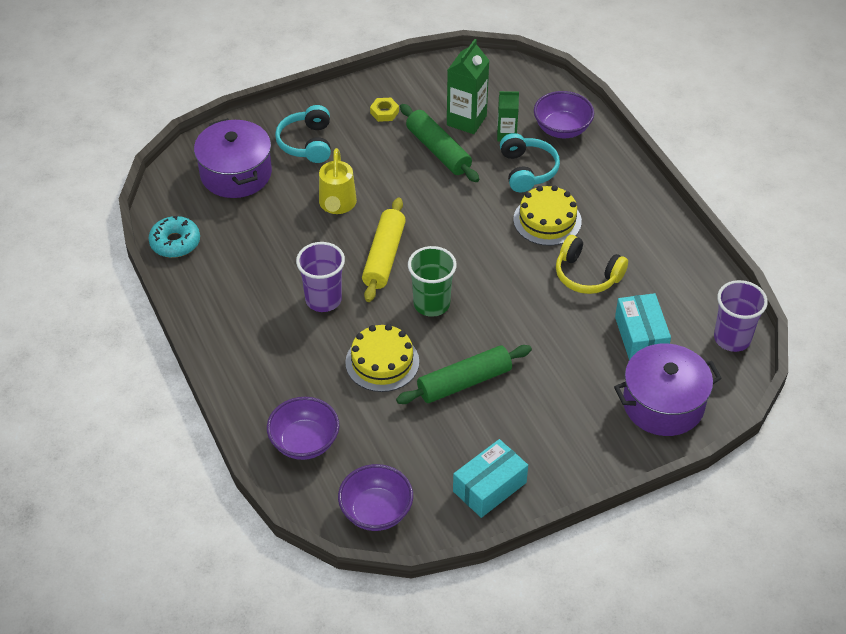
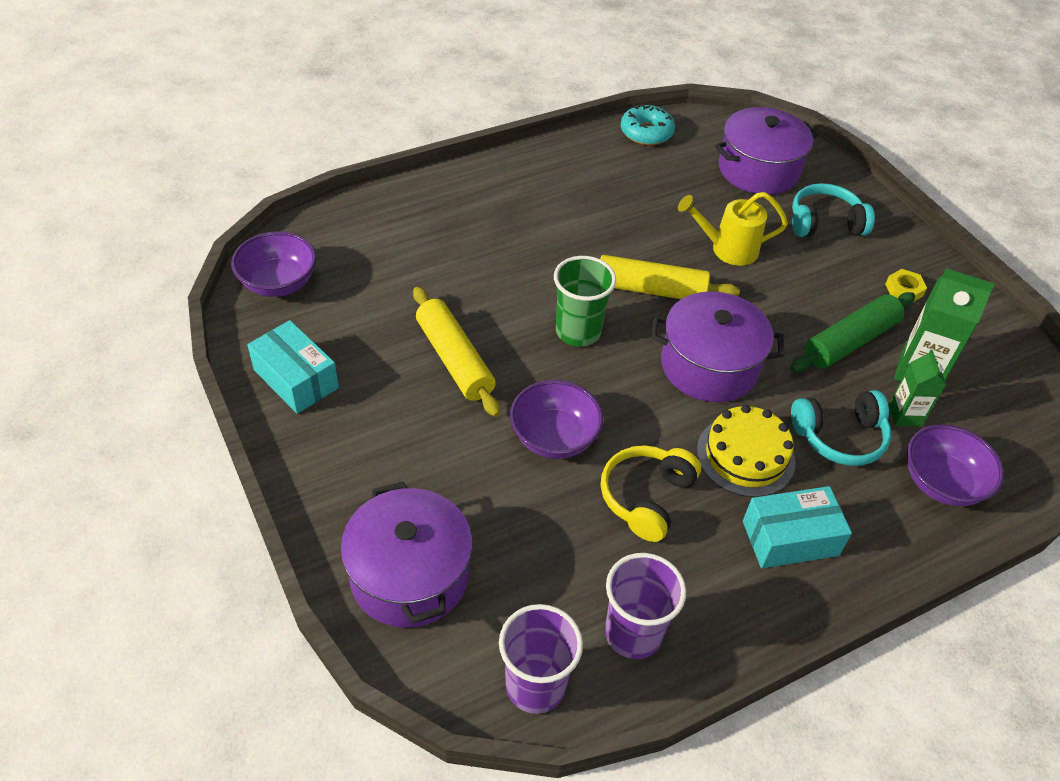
camera: 85 degrees right, 0 degrees up
(304, 442) = (376, 229): purple bowl -> purple bowl (554, 438)
(323, 299) = (577, 240): purple cup -> purple cup (633, 633)
(382, 362) = (486, 288): yellow cake -> none
(464, 382) = (455, 359): green rolling pin -> yellow rolling pin
(465, 230) = (709, 366): none -> purple pot
(640, 336) = (535, 557): turquoise box -> turquoise box (790, 538)

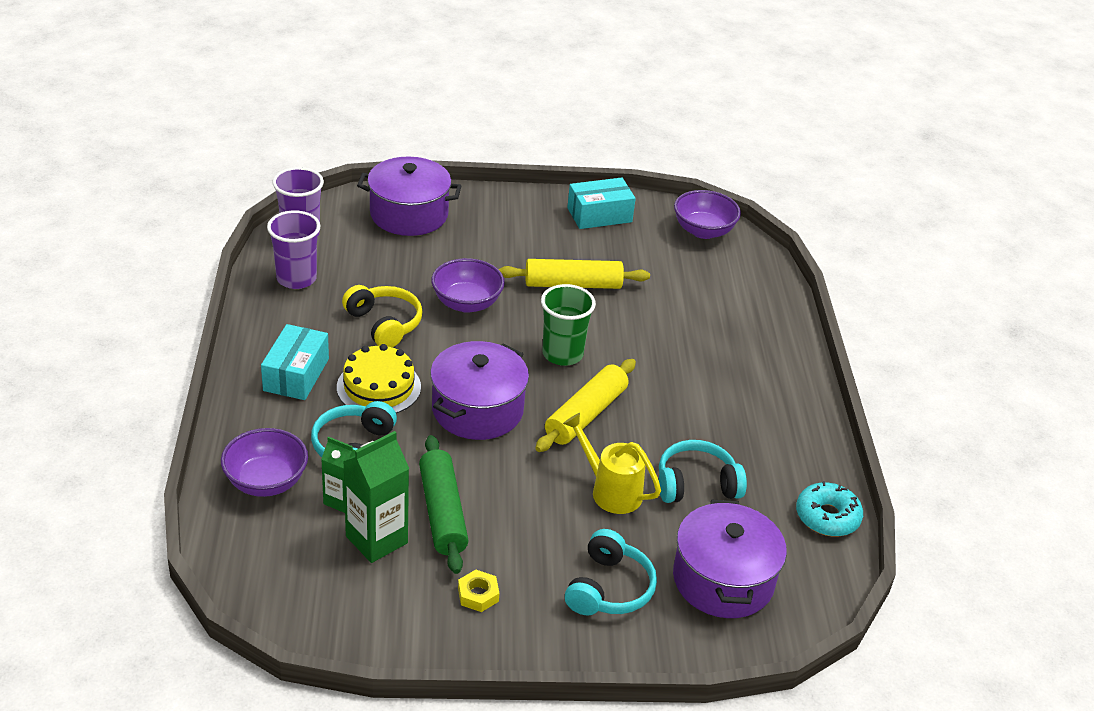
camera: 115 degrees right, 10 degrees down
(674, 203) = (696, 484): none -> turquoise headphones
(727, 249) = (610, 490): yellow watering can -> yellow watering can turned 75 degrees counterclockwise

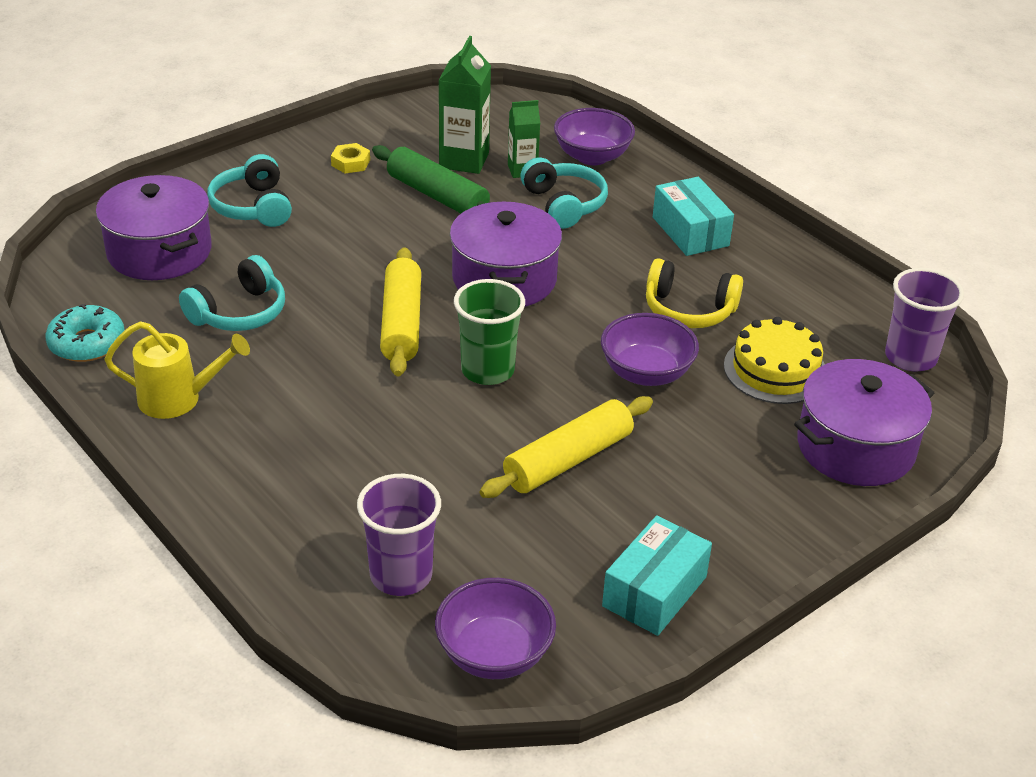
camera: 145 degrees right, 0 degrees up
(296, 279) = (831, 309): purple cup -> purple cup (401, 575)
(378, 387) = (611, 255): yellow cake -> yellow cake (775, 370)
(610, 490) = (316, 271): yellow watering can -> yellow watering can (179, 399)

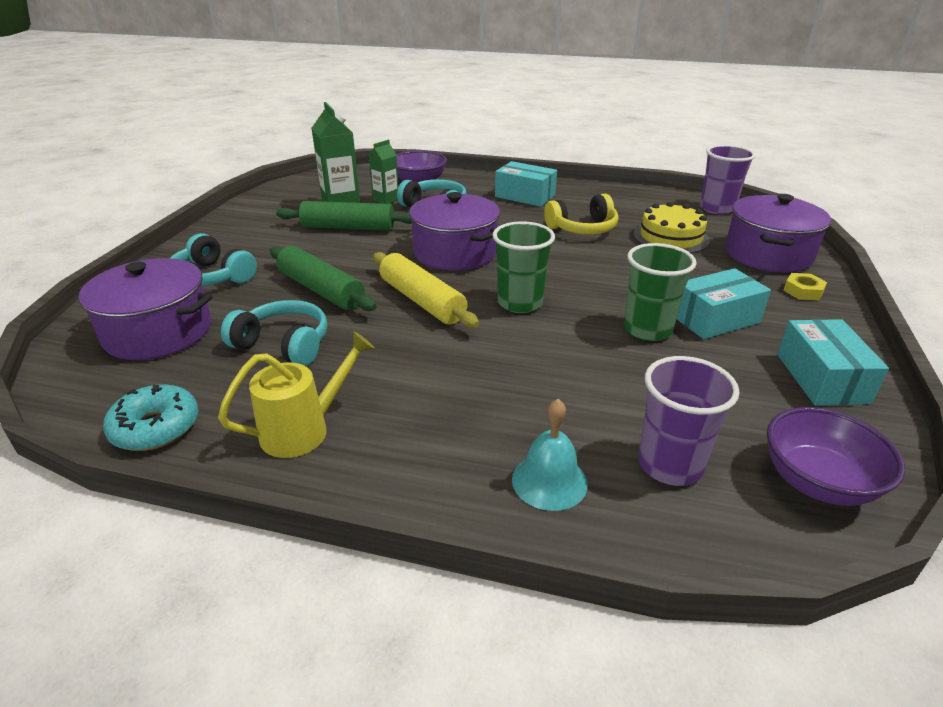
camera: 35 degrees left, 5 degrees down
(239, 313) = (284, 344): turquoise headphones -> turquoise headphones turned 75 degrees counterclockwise
(298, 533) = (549, 481): none -> turquoise bell
(327, 267) = (321, 290): none -> green rolling pin
(350, 163) = (261, 230): yellow nut -> yellow nut (803, 291)
(568, 460) = (647, 329): yellow rolling pin -> green cup
(646, 373) = (612, 265): purple bowl -> none
(654, 485) = (715, 319): none -> turquoise box

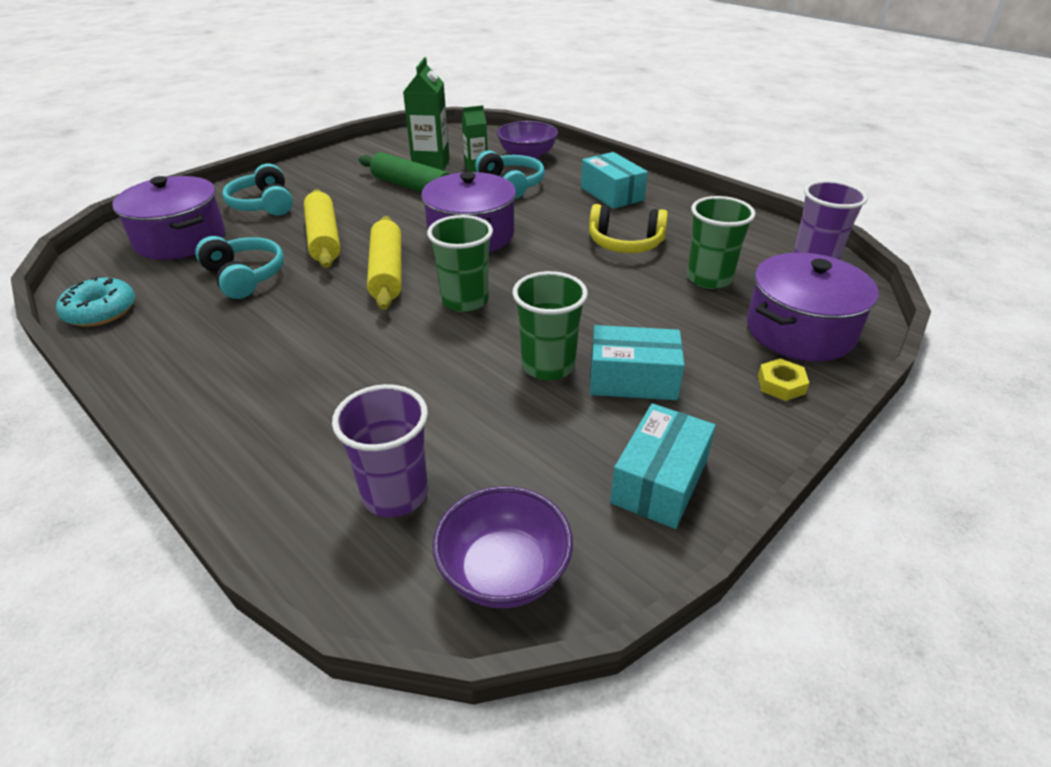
camera: 30 degrees right, 5 degrees up
(305, 429) = (180, 349): yellow watering can -> none
(321, 290) = (323, 238): green rolling pin -> yellow rolling pin
(549, 481) = (286, 462): turquoise bell -> none
(671, 237) = (709, 278): yellow cake -> green cup

